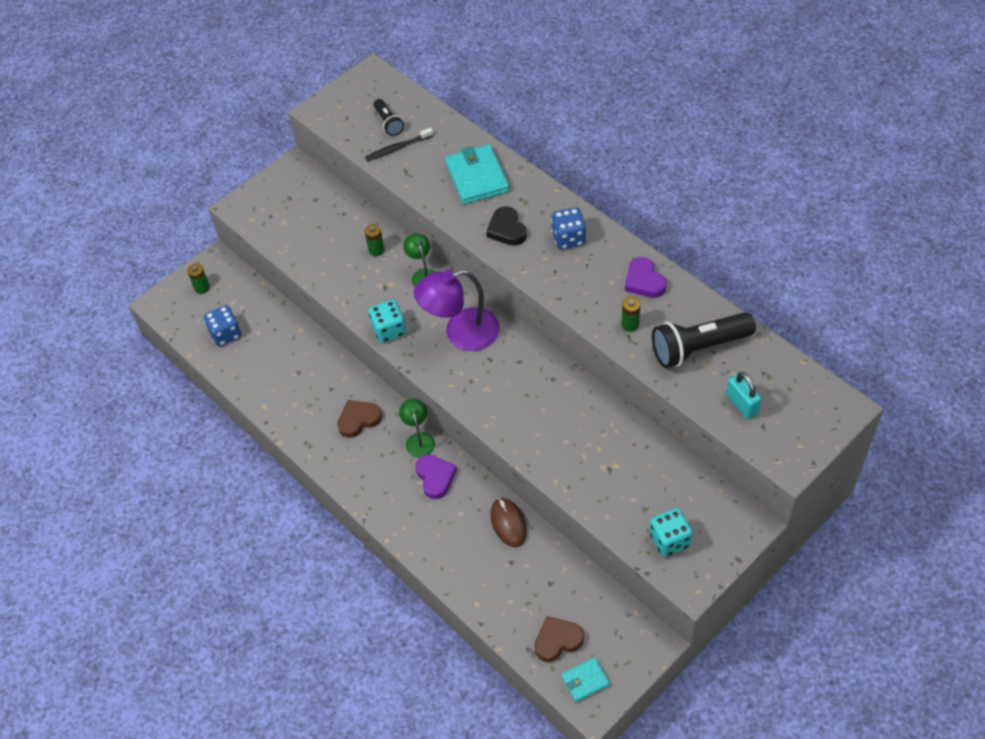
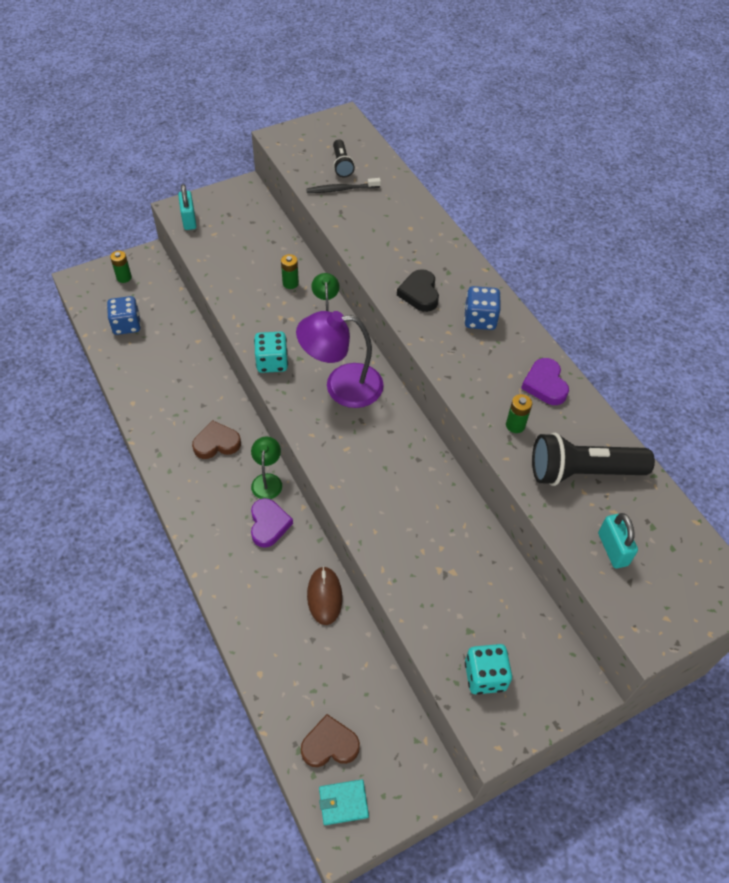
camera: 10 degrees right, 0 degrees up
(253, 215) = (189, 220): none -> turquoise padlock
(477, 177) = (408, 236): turquoise wallet -> none

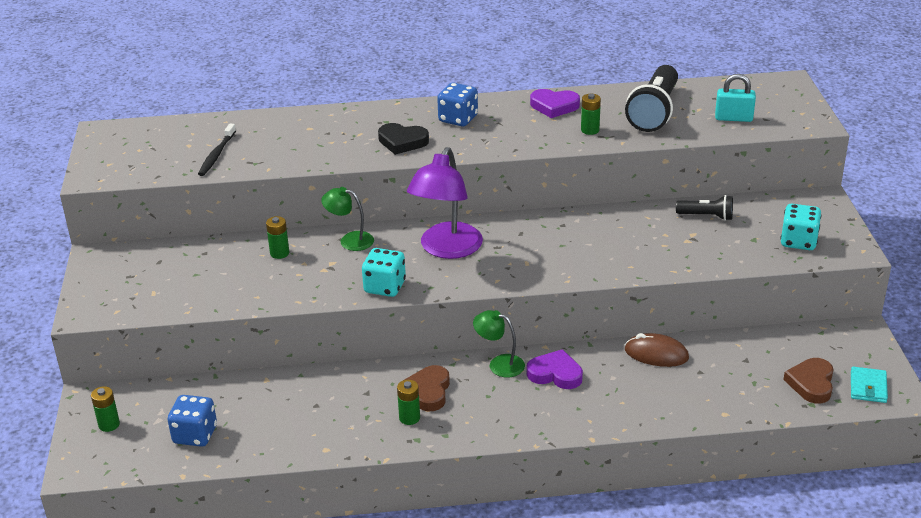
camera: 65 degrees left, 20 degrees down
(182, 441) = (409, 418): none -> green battery
(189, 220) = (112, 307): turquoise padlock -> none
(341, 165) = (178, 147): black flashlight -> black flashlight (706, 216)

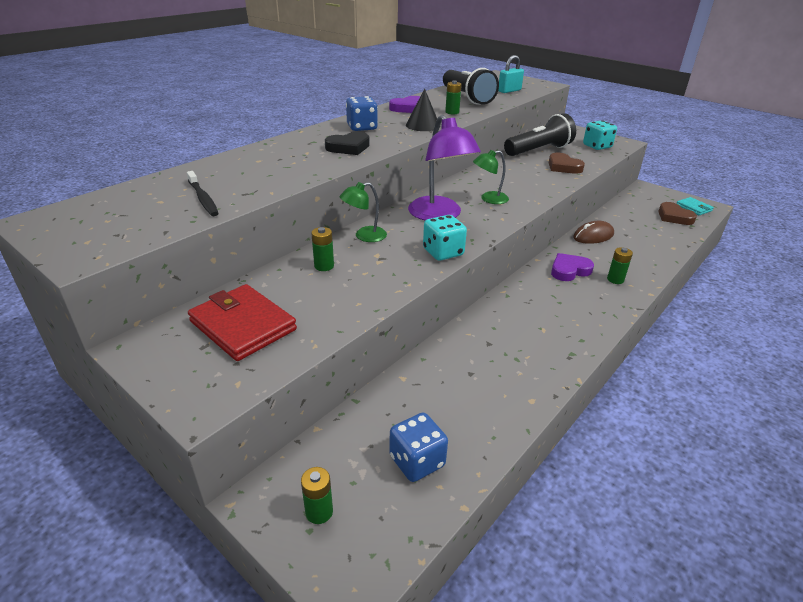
camera: 45 degrees left, 0 degrees up
(167, 274) = (243, 326): none -> red wallet
(409, 418) = (543, 343): green battery -> green battery (615, 279)
(428, 391) = (524, 319): brown heart -> brown heart (563, 167)
(499, 364) = (532, 281): green lamp -> green lamp (489, 199)
(522, 138) = (423, 125): none -> black cone
(706, 216) = (539, 150): black flashlight -> black flashlight, size x1.89

